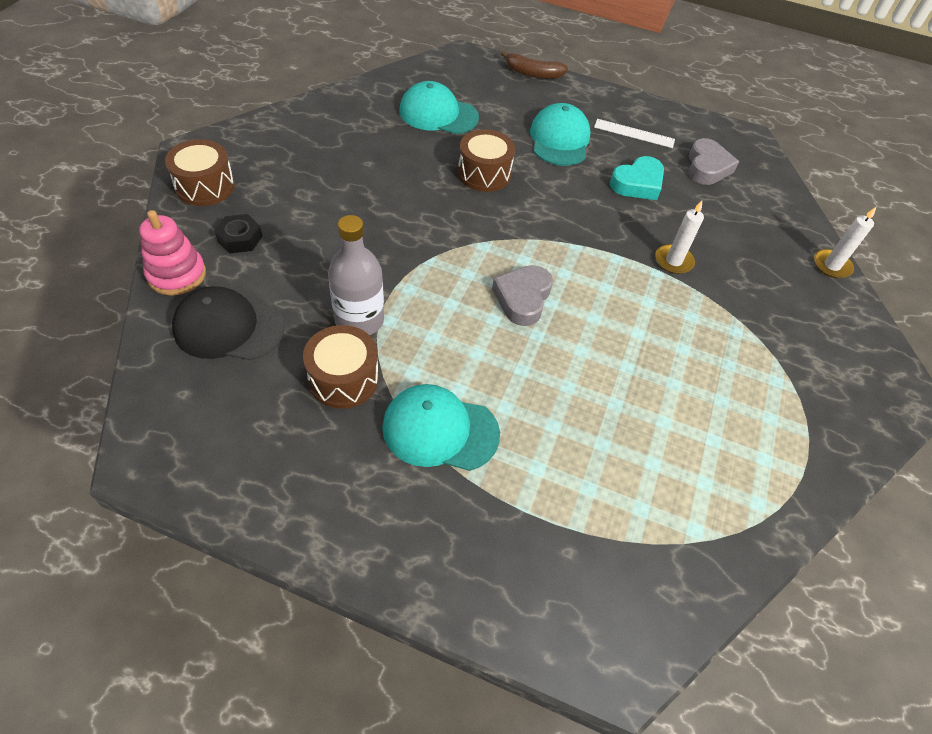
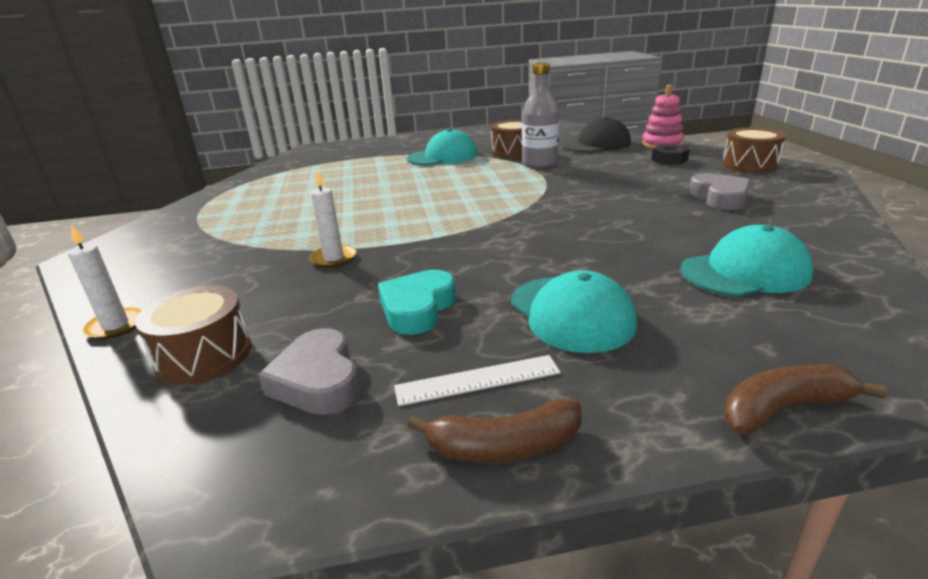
camera: 155 degrees right, 25 degrees down
(484, 174) = (594, 245): brown drum -> brown drum (204, 355)
(522, 298) = (452, 198): grey heart -> grey heart (720, 198)
(642, 109) = (504, 447): none -> brown banana

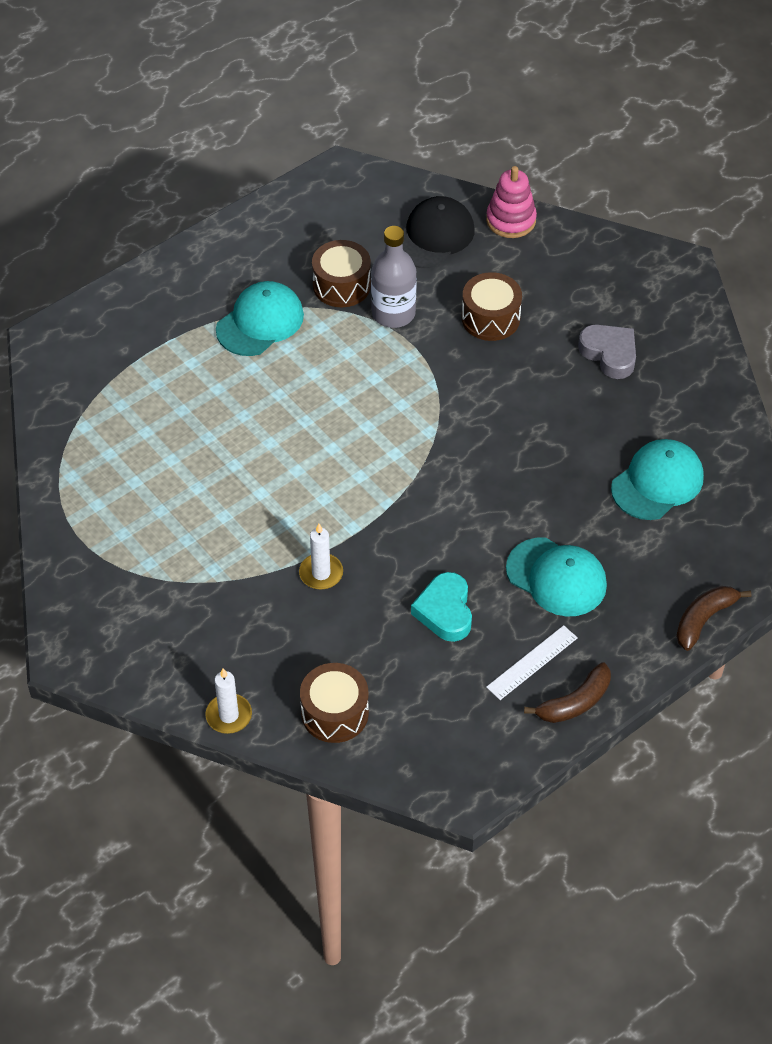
camera: 30 degrees left, 25 degrees up
(318, 380) = (434, 702): grey heart -> none
(669, 160) = (534, 267): black nut -> none
(749, 165) = (620, 262): brown drum -> brown drum (490, 318)

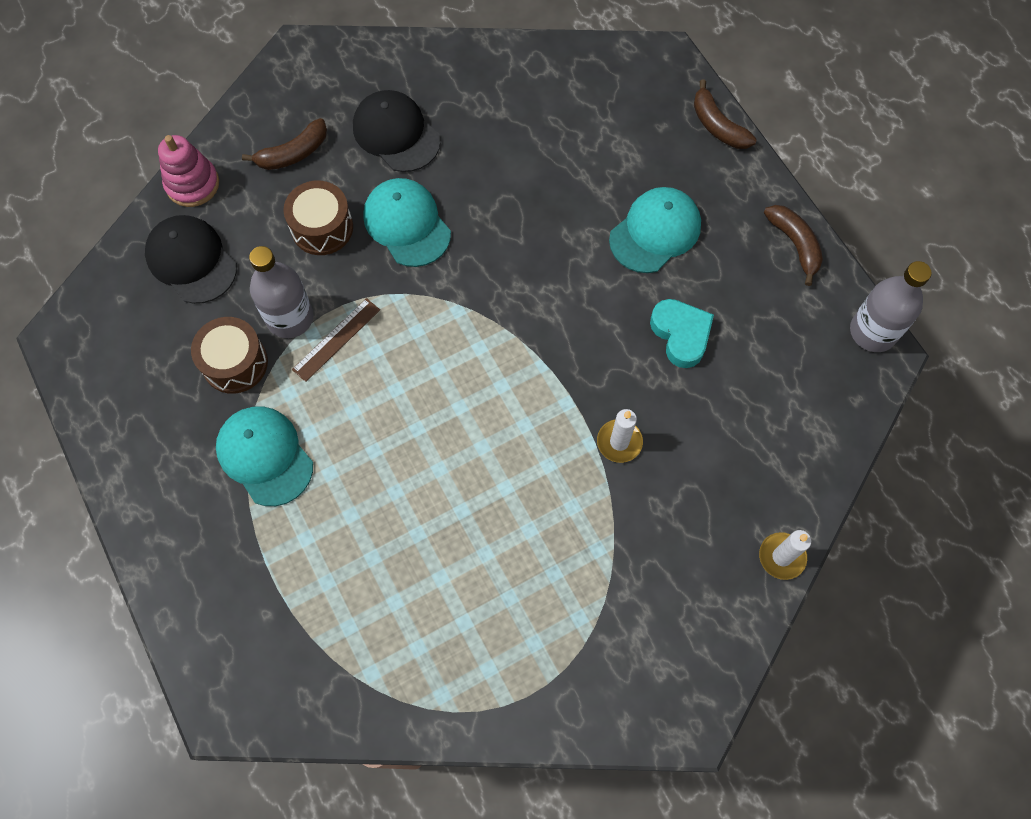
camera: 80 degrees left, 15 degrees up
(335, 713) = (787, 454): brown drum -> none
(380, 349) = (336, 339): none -> brown ruler
(445, 611) = (681, 334): turquoise heart -> turquoise heart turned 120 degrees counterclockwise
(488, 781) = (873, 331): none -> grey bottle
(532, 662) = (748, 271): white ruler -> none
(564, 283) = (293, 153): none -> brown banana
(609, 354) = (396, 134): grey heart -> black cap
(657, 482) = (560, 128): turquoise cap -> turquoise cap (407, 224)

